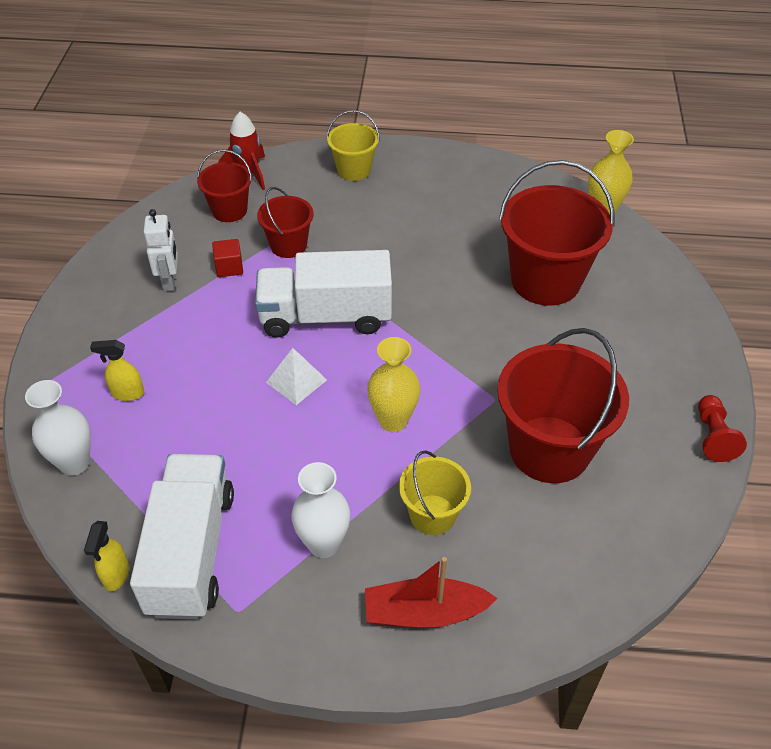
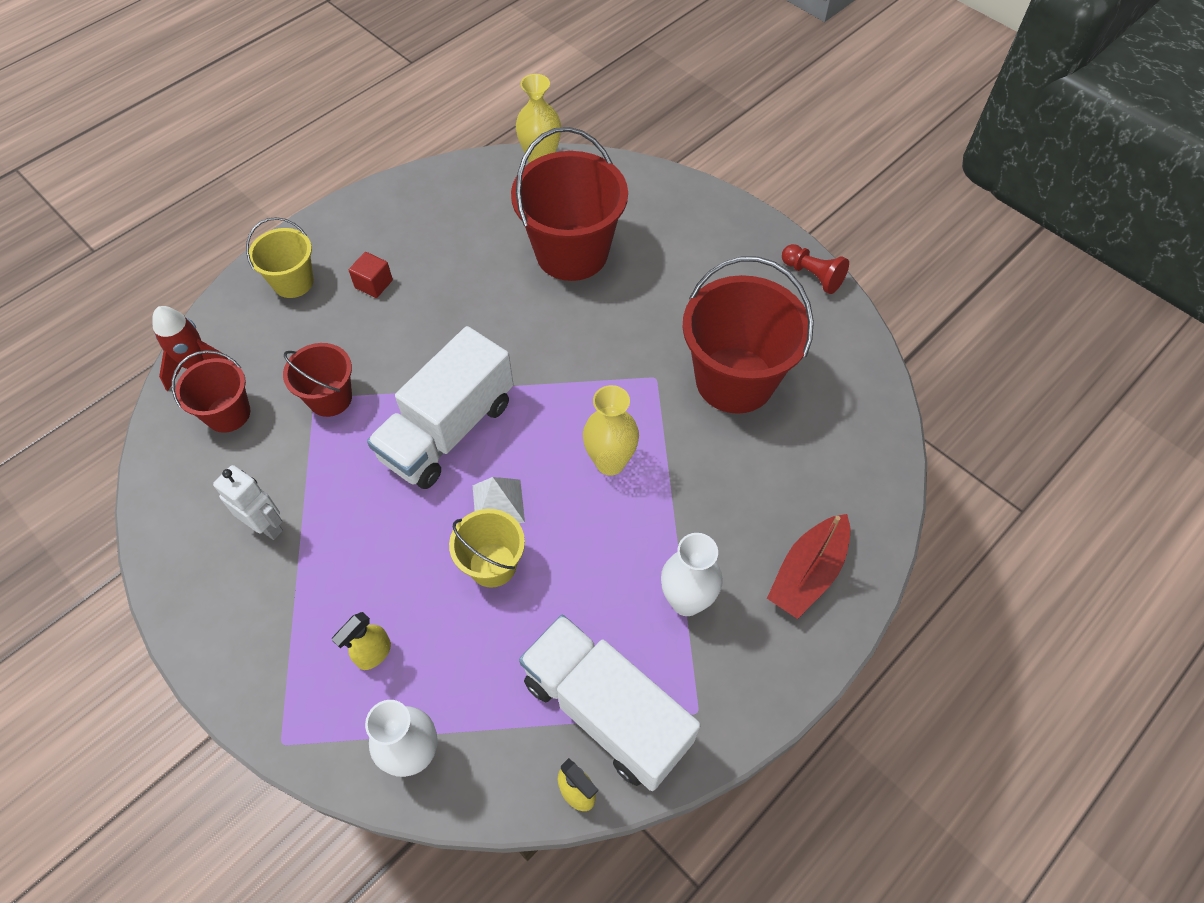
camera: 50 degrees left, 10 degrees up
(229, 267) = (304, 464): red cube -> red cube (374, 284)
(432, 514) = (725, 502): yellow bucket -> yellow bucket (492, 565)

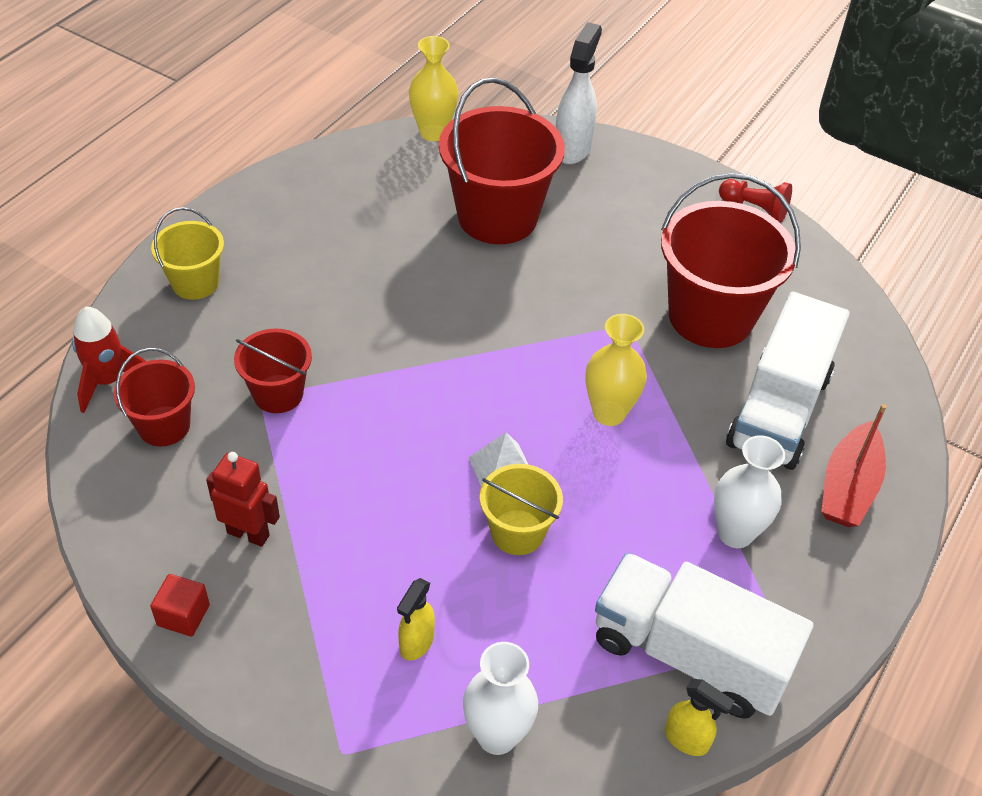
camera: 15 degrees left, 10 degrees down
(266, 526) = (248, 533): white robot -> red robot
(374, 284) = (289, 273): red cube -> red cube (183, 615)
(448, 430) = (422, 407): white truck -> white truck (778, 410)
(661, 192) = (572, 148): none -> white spray bottle

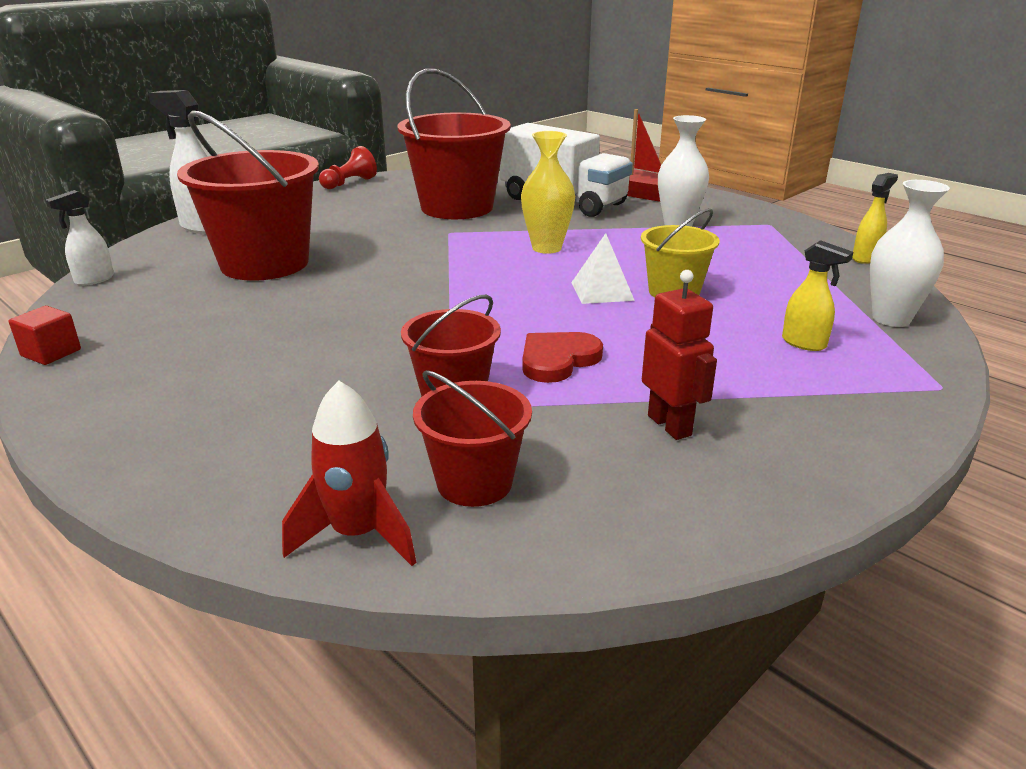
camera: 75 degrees left, 20 degrees down
(183, 615) = (797, 477): red cube -> red cube (51, 353)
(195, 283) = (203, 446): yellow bucket -> none
(248, 533) = (670, 425): red robot -> red robot turned 120 degrees clockwise
(346, 451) = (558, 360): none -> red heart
(433, 132) = (94, 280): yellow vase -> white spray bottle
(689, 654) = (790, 249): white truck -> none

